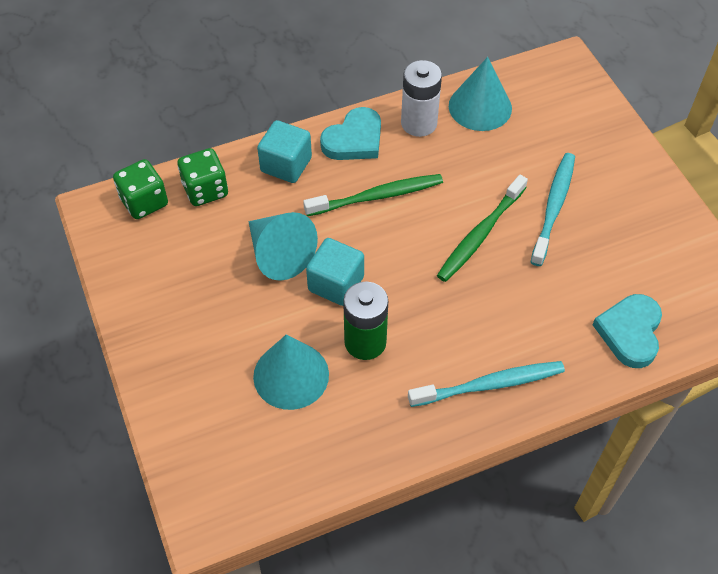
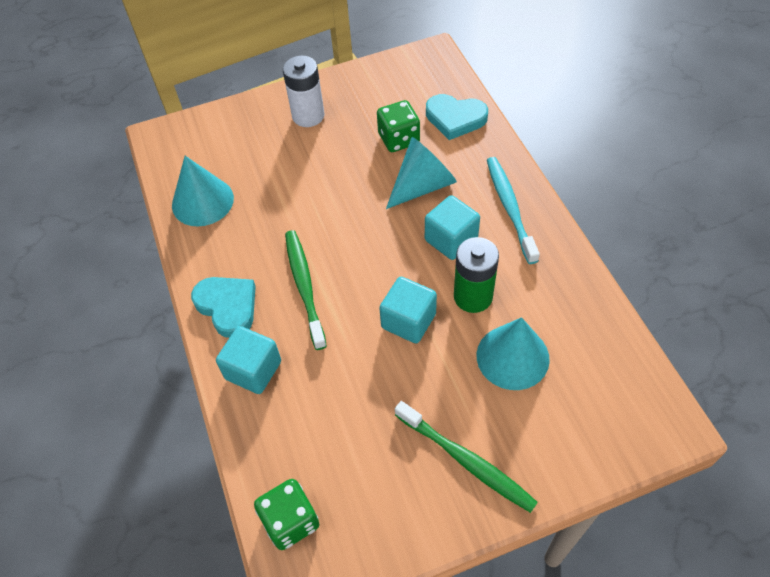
camera: 85 degrees left, 0 degrees up
(205, 190) = (279, 452): green dice -> green dice (399, 139)
(279, 254) = (372, 372): turquoise cone -> turquoise cone (422, 185)
(419, 123) = (215, 251): white battery -> white battery (308, 116)
(440, 323) = (451, 240): none -> turquoise cube
(480, 234) = (355, 208): green toothbrush -> green toothbrush (466, 461)
(554, 207) = (328, 155): turquoise toothbrush -> none

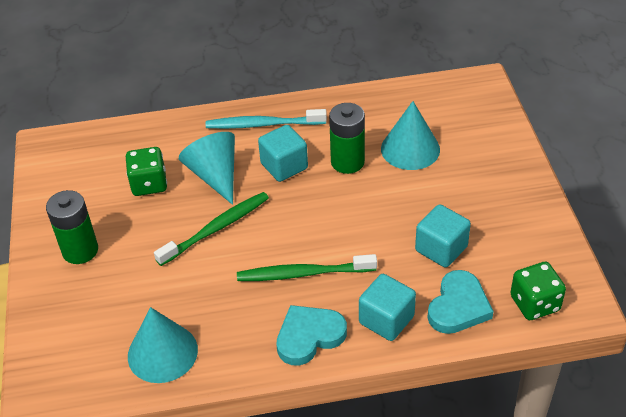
camera: 80 degrees left, 10 degrees down
(308, 116) = (80, 250): white battery -> green battery
(408, 321) = (361, 205): turquoise cube -> turquoise cube (441, 249)
(455, 118) = (142, 141): turquoise heart -> turquoise heart (458, 306)
(466, 461) = (495, 189): green toothbrush -> green toothbrush (216, 228)

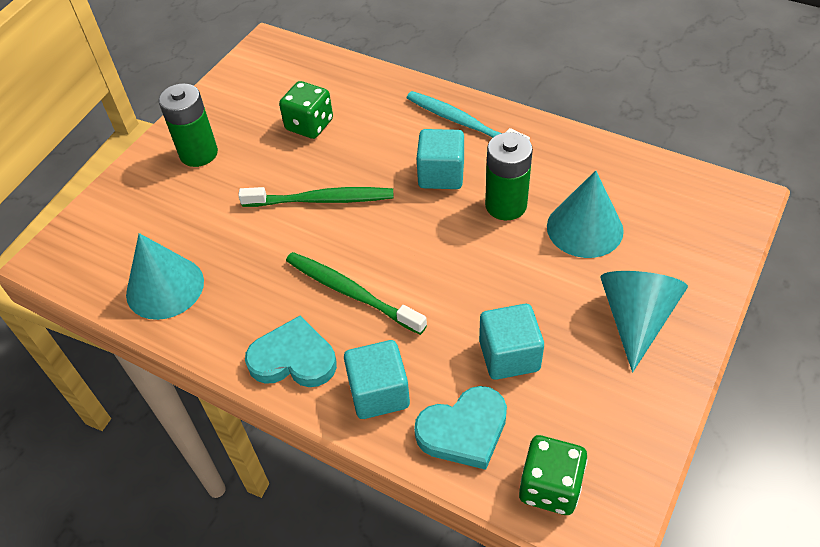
camera: 40 degrees right, 5 degrees up
(215, 175) = (371, 148): turquoise cone -> turquoise cone (635, 319)

